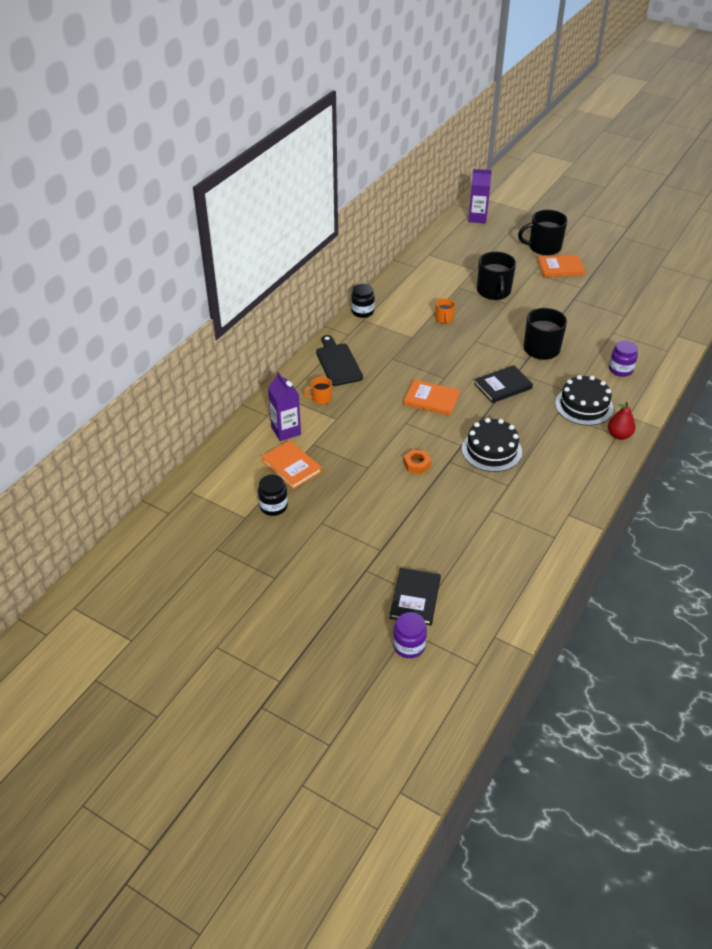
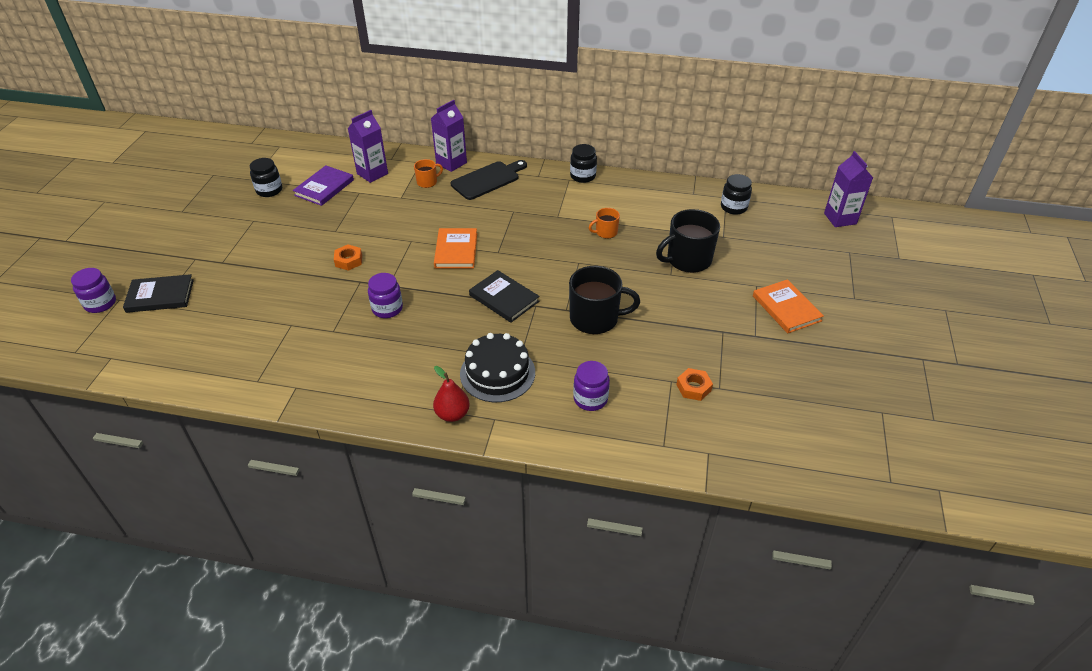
camera: 70 degrees right, 0 degrees up
(291, 466) = (324, 188): orange book -> purple book
(298, 379) = (451, 163): none -> purple carton
(321, 398) = (427, 182): orange mug -> orange mug turned 90 degrees clockwise
(442, 255) = (733, 207): none -> black jar
(491, 450) = (387, 309): black cake -> purple jar
(543, 247) = (824, 286): black mug -> none
(621, 325) = (693, 387): none -> orange nut

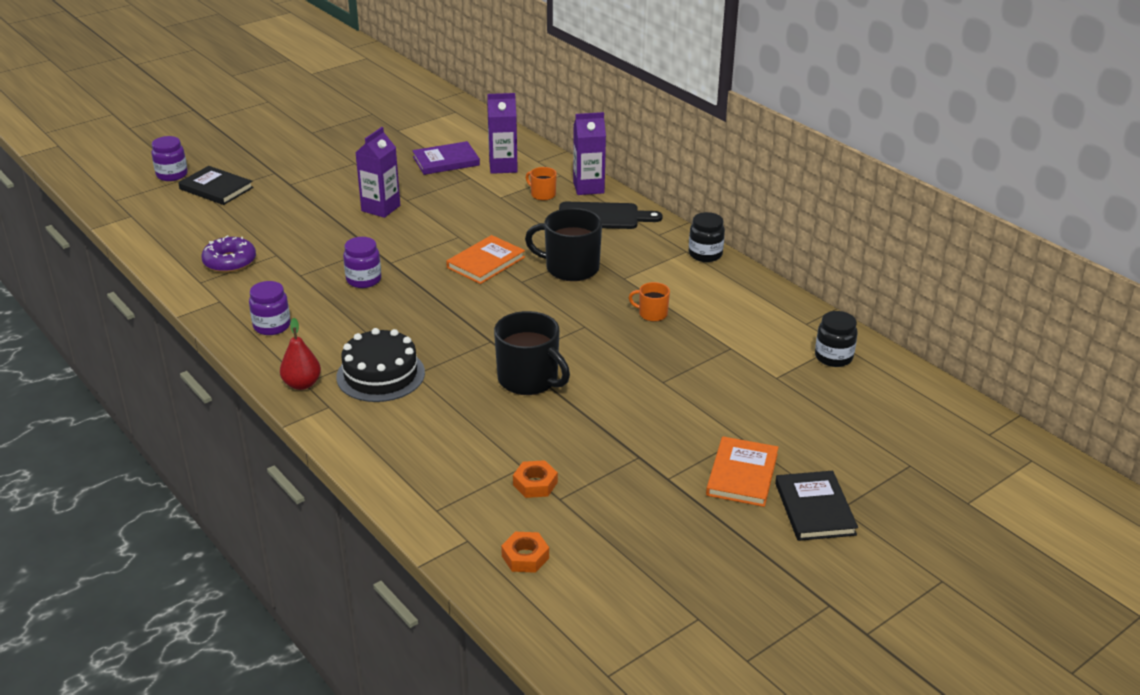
camera: 40 degrees right, 10 degrees down
(259, 351) = (230, 262): none -> purple donut
(269, 190) = (399, 144): black jar -> none
(348, 260) = (385, 228): orange nut -> orange nut (525, 557)
(427, 182) = (542, 194): orange mug -> orange mug turned 150 degrees counterclockwise
(504, 298) = (471, 321): black book -> black book (814, 509)
(590, 399) = (428, 438): purple jar -> purple jar (272, 326)
(687, 260) = (701, 378): black mug -> black mug (570, 268)
(840, 218) = (953, 429): purple carton -> purple carton (381, 208)

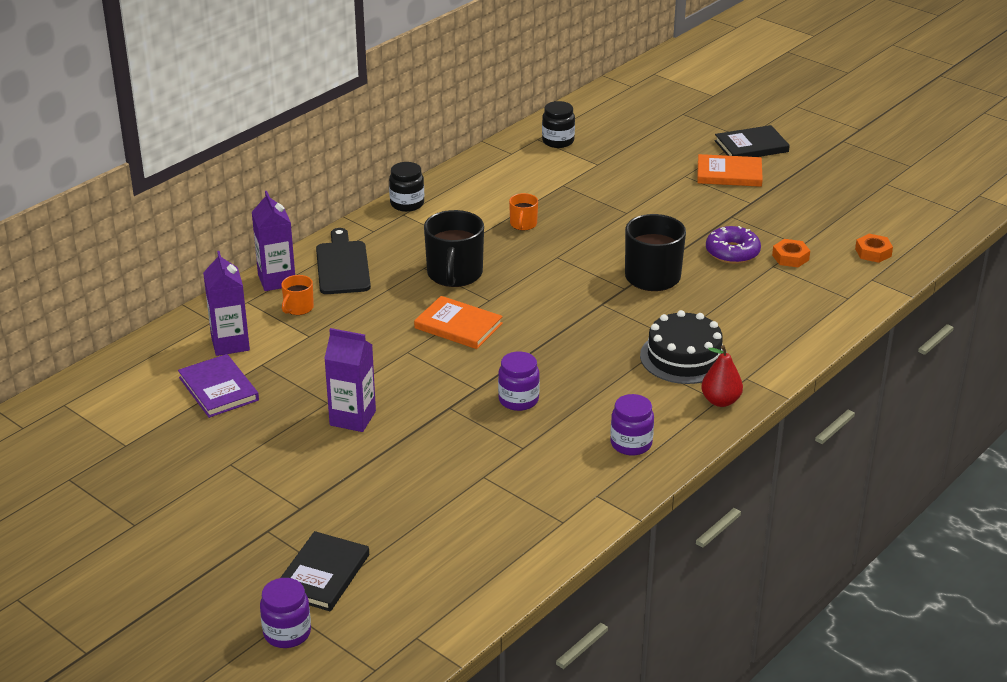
camera: 100 degrees left, 0 degrees up
(230, 262) = (510, 510): purple donut -> purple donut (732, 252)

